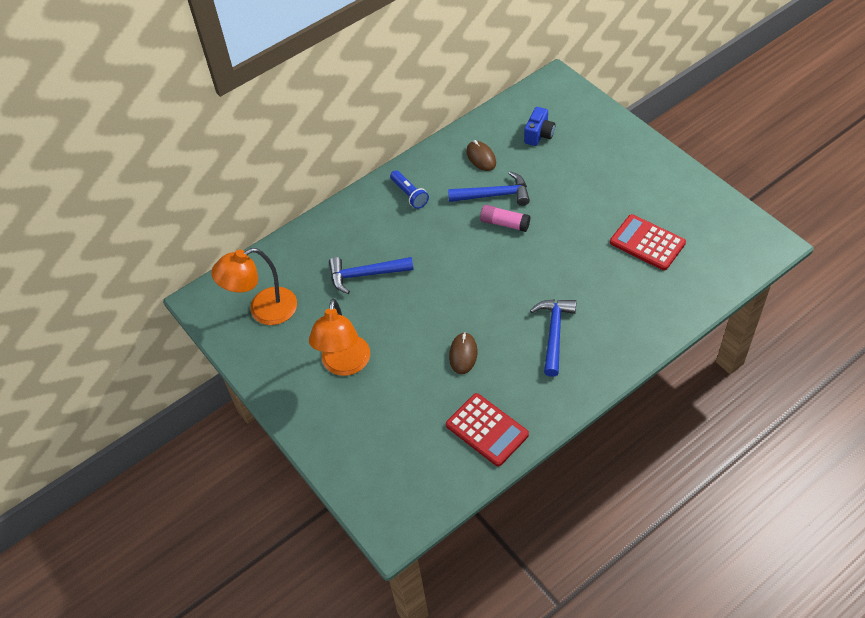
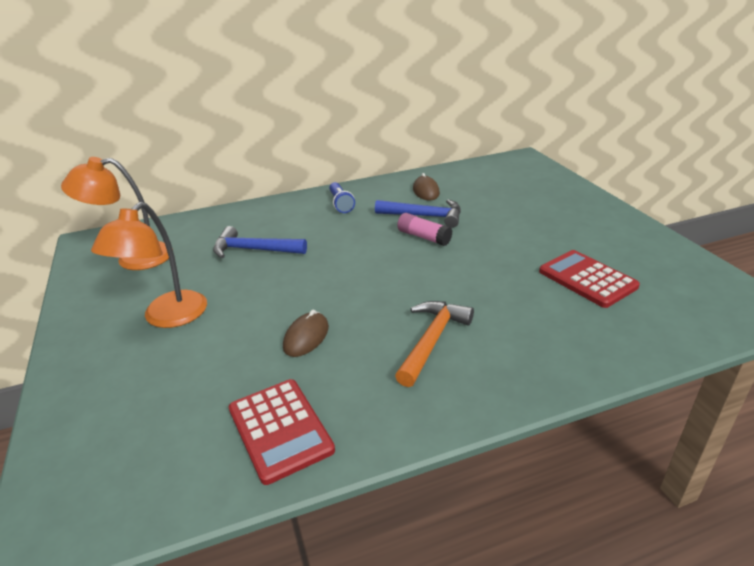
camera: 15 degrees right, 20 degrees down
(539, 135) = (492, 185): blue camera -> none
(554, 333) = (432, 341): blue hammer -> orange hammer

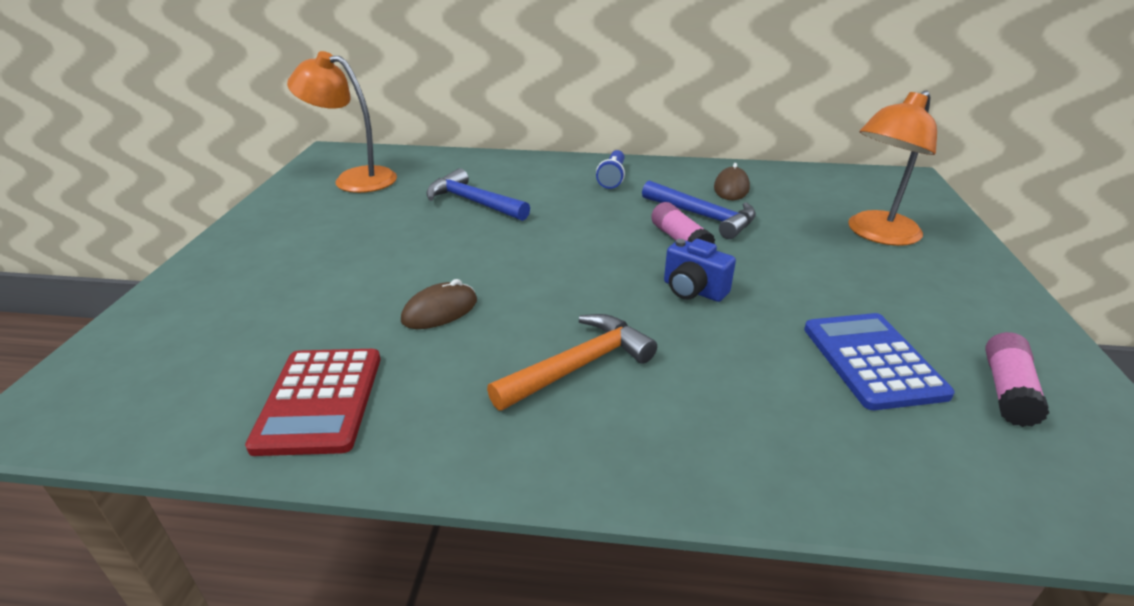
camera: 25 degrees right, 0 degrees up
(167, 317) = (328, 245): orange lamp -> orange lamp (876, 234)
(459, 268) = (693, 290): none -> blue camera
(587, 279) = (872, 361): red calculator -> blue calculator
(659, 273) = (1007, 390): none -> pink glue stick

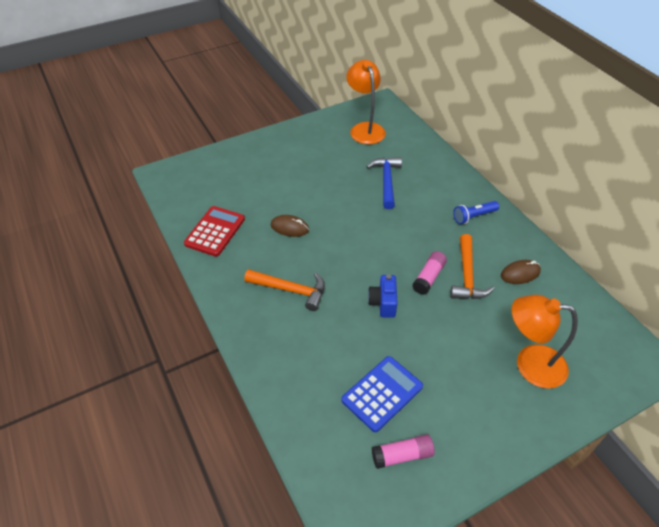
camera: 55 degrees right, 15 degrees up
(320, 401) = (215, 231): red calculator -> red calculator turned 150 degrees clockwise
(702, 216) = (467, 275): blue hammer -> orange hammer

